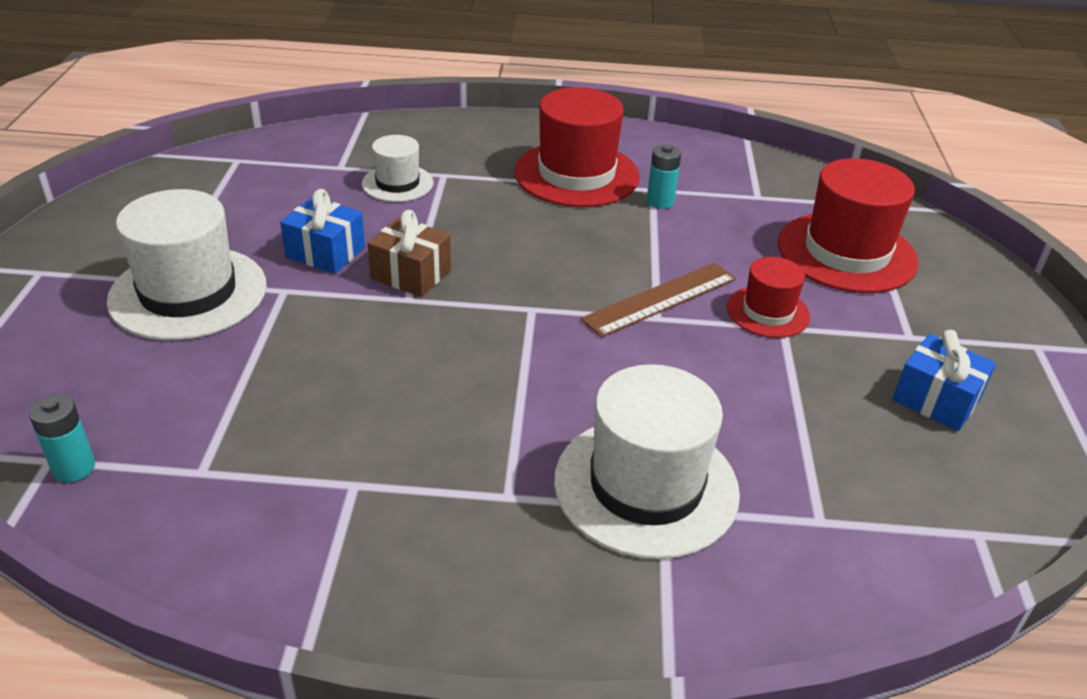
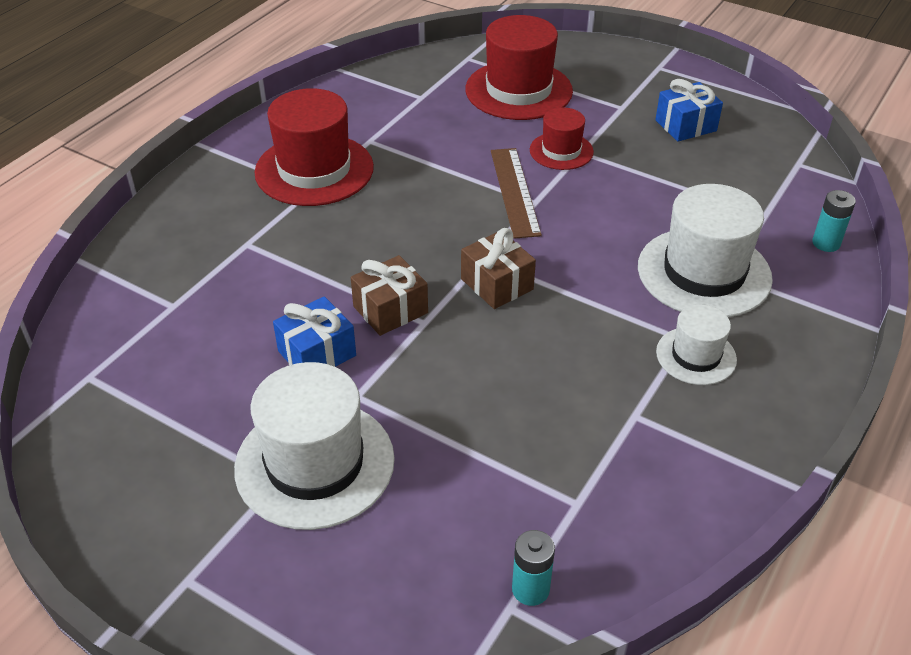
camera: 60 degrees left, 5 degrees up
(397, 183) = (237, 276): white hat -> white hat (696, 356)
(497, 328) = (497, 284): none -> brown gift
(660, 202) = (390, 144): turquoise battery -> turquoise battery (826, 243)

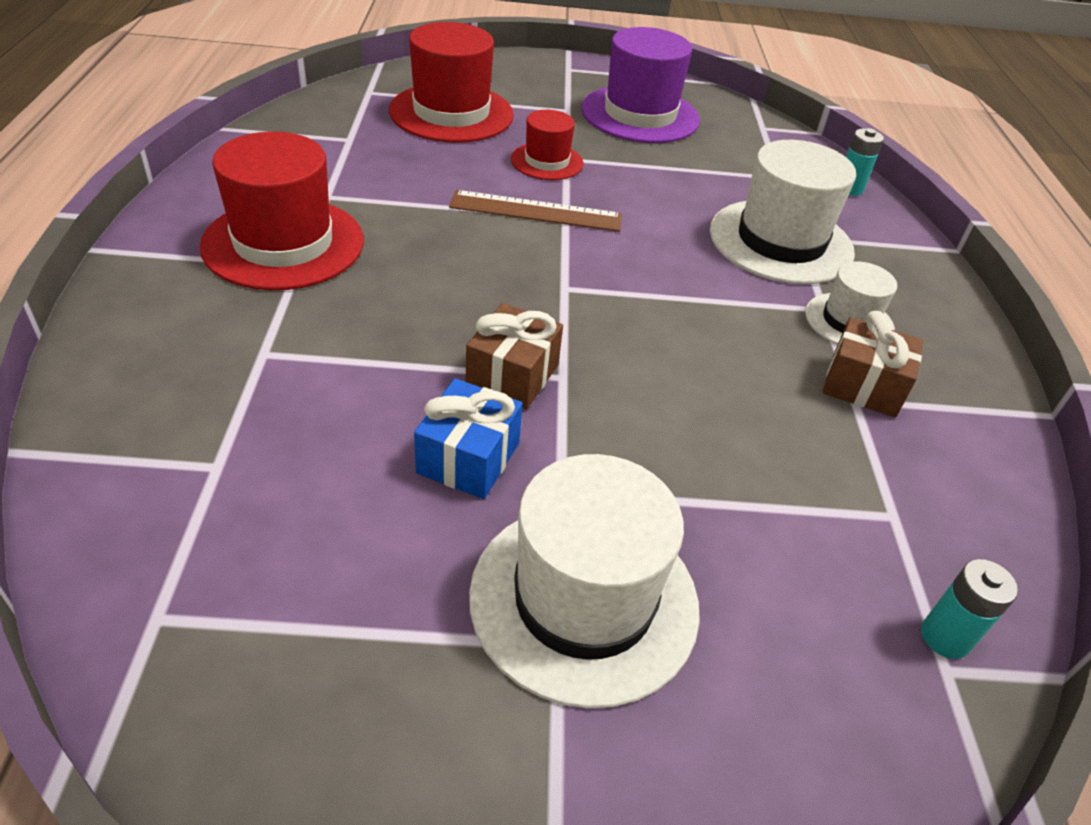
camera: 35 degrees left, 0 degrees up
(497, 284) = (603, 310): brown gift -> brown gift (863, 385)
(514, 191) = (536, 211): brown ruler -> brown ruler turned 45 degrees counterclockwise
(685, 125) = (640, 114): blue gift -> purple hat

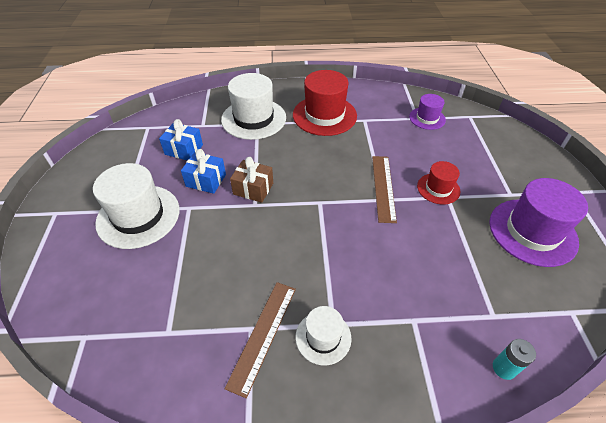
camera: 90 degrees right, 5 degrees up
(323, 508) = (184, 149): none -> blue gift
(355, 130) = (427, 118): none -> purple hat
(451, 113) = (468, 147): red hat -> none
(781, 241) = (402, 307): white hat -> white hat (253, 119)
(863, 385) = (263, 335): brown gift -> brown ruler
(945, 637) = (98, 340): turquoise battery -> none

